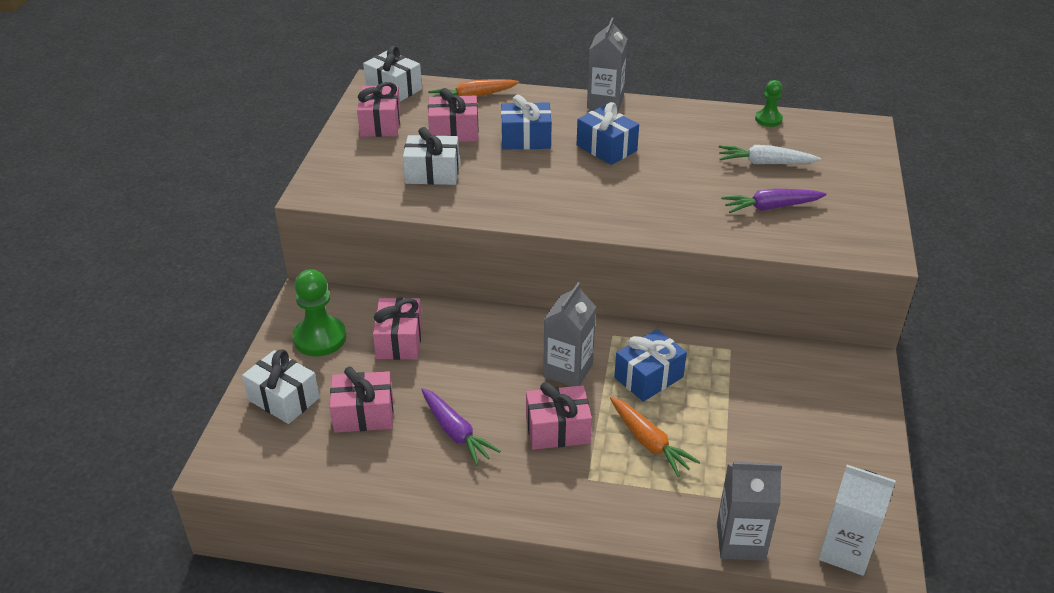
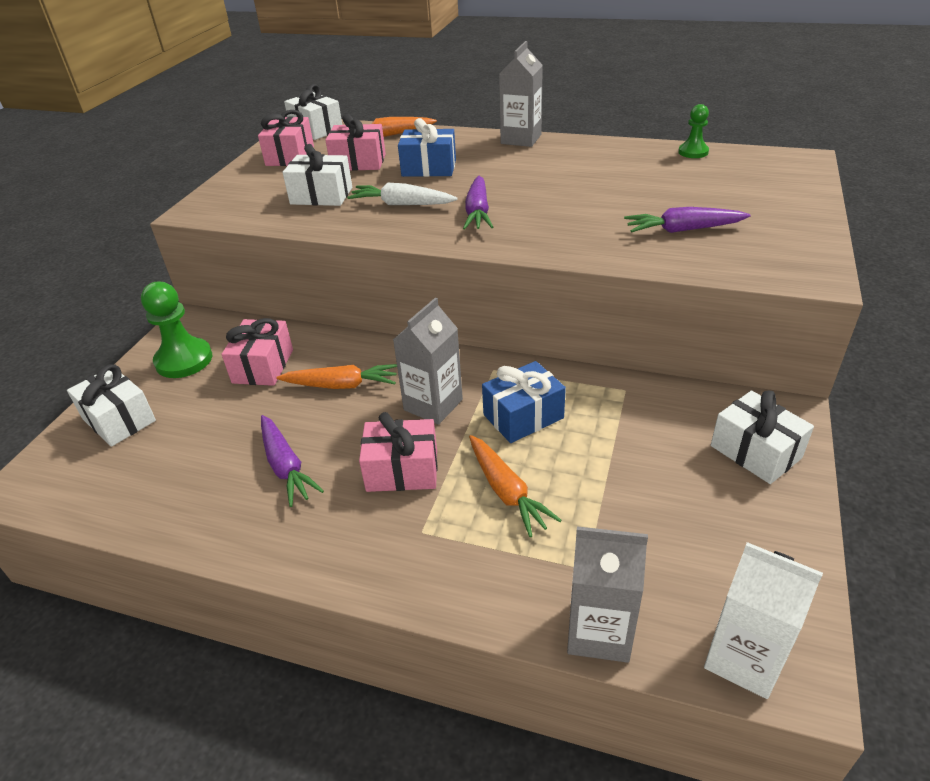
camera: 10 degrees right, 0 degrees up
(364, 414) = (194, 440): pink gift -> none
(479, 356) = (341, 385): none -> orange carrot
(587, 190) = (478, 212): none -> purple carrot
(606, 148) = (510, 176): blue gift -> none
(765, 163) = (683, 189): white carrot -> white carrot (402, 204)
(841, 398) = (755, 452): none -> white gift

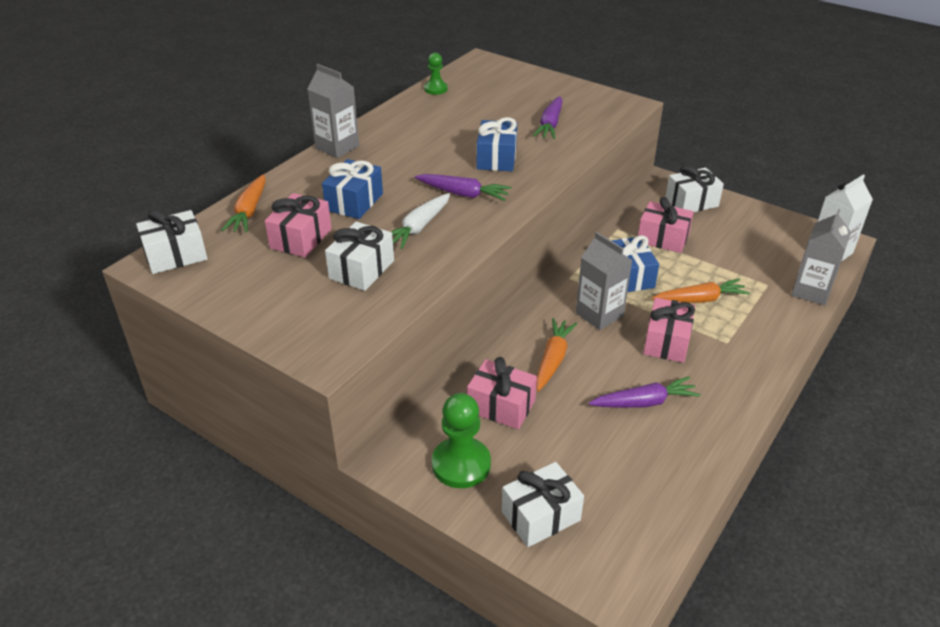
camera: 75 degrees left, 0 degrees up
(290, 156) = (236, 281): pink gift -> pink gift (663, 238)
(567, 214) = (496, 158): none -> blue gift

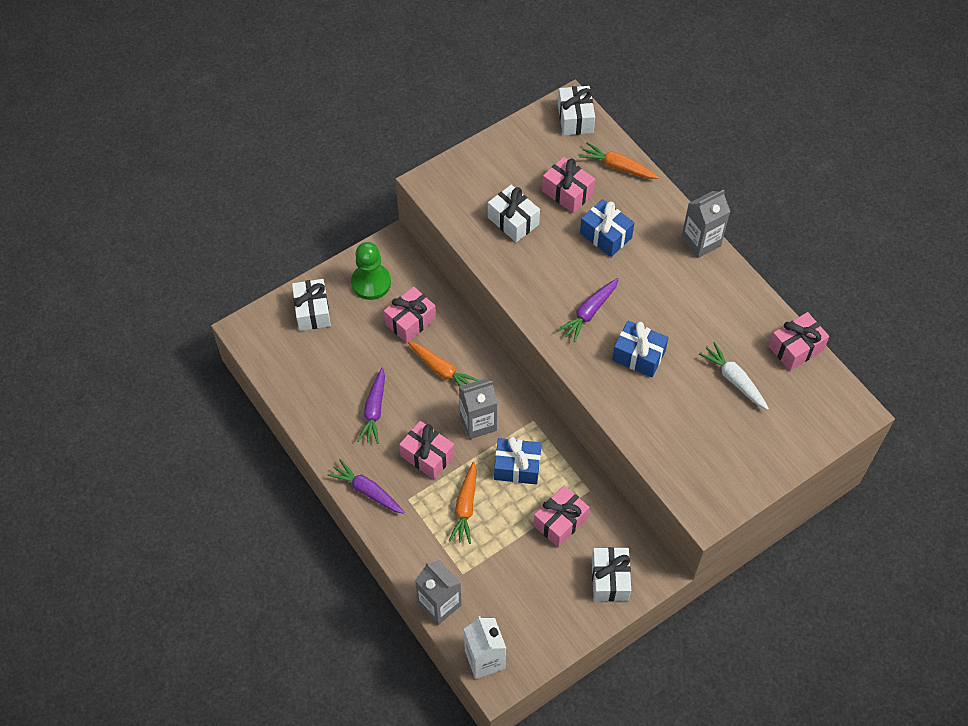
camera: 110 degrees right, 20 degrees up
(419, 227) = (552, 269): white carrot -> white carrot (734, 380)
(435, 89) = (796, 348): green pawn -> pink gift
(550, 125) = (687, 422): purple carrot -> purple carrot (367, 491)

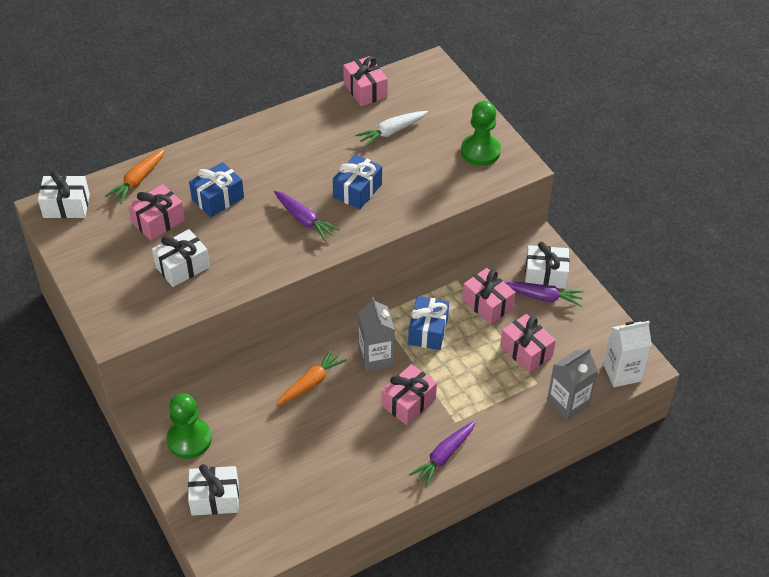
camera: 85 degrees left, 10 degrees down
(374, 410) = (350, 445): purple carrot -> purple carrot (543, 297)
(410, 321) = (246, 406): pink gift -> pink gift (526, 351)
(465, 507) = (467, 375): orange carrot -> none
(701, 242) = (241, 134): grey carton -> none
(722, 471) = (480, 151): none -> green pawn

